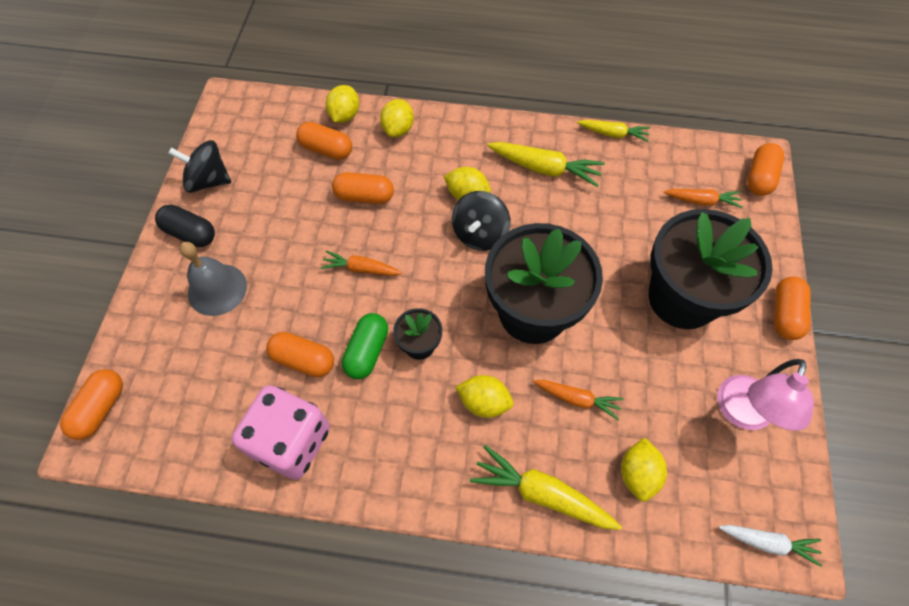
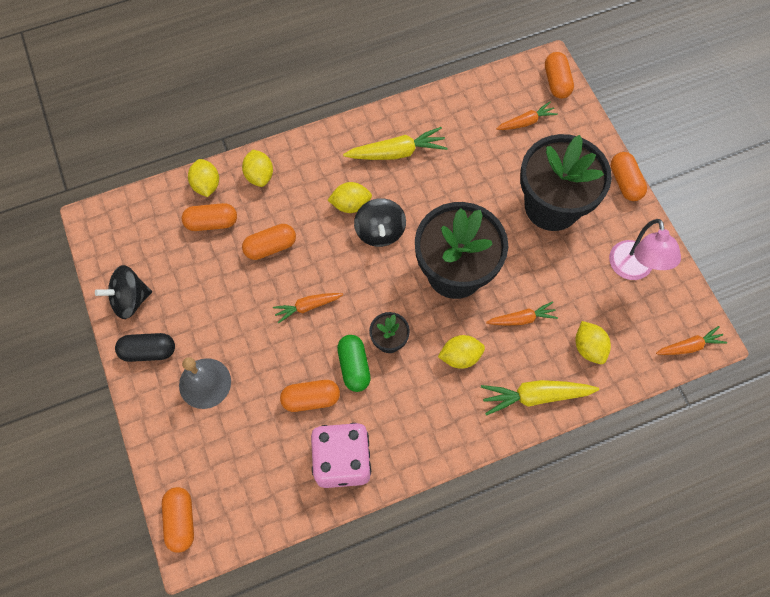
camera: 30 degrees left, 5 degrees up
(613, 134) = (432, 97): yellow carrot -> none
(768, 542) = (689, 346): white carrot -> orange carrot

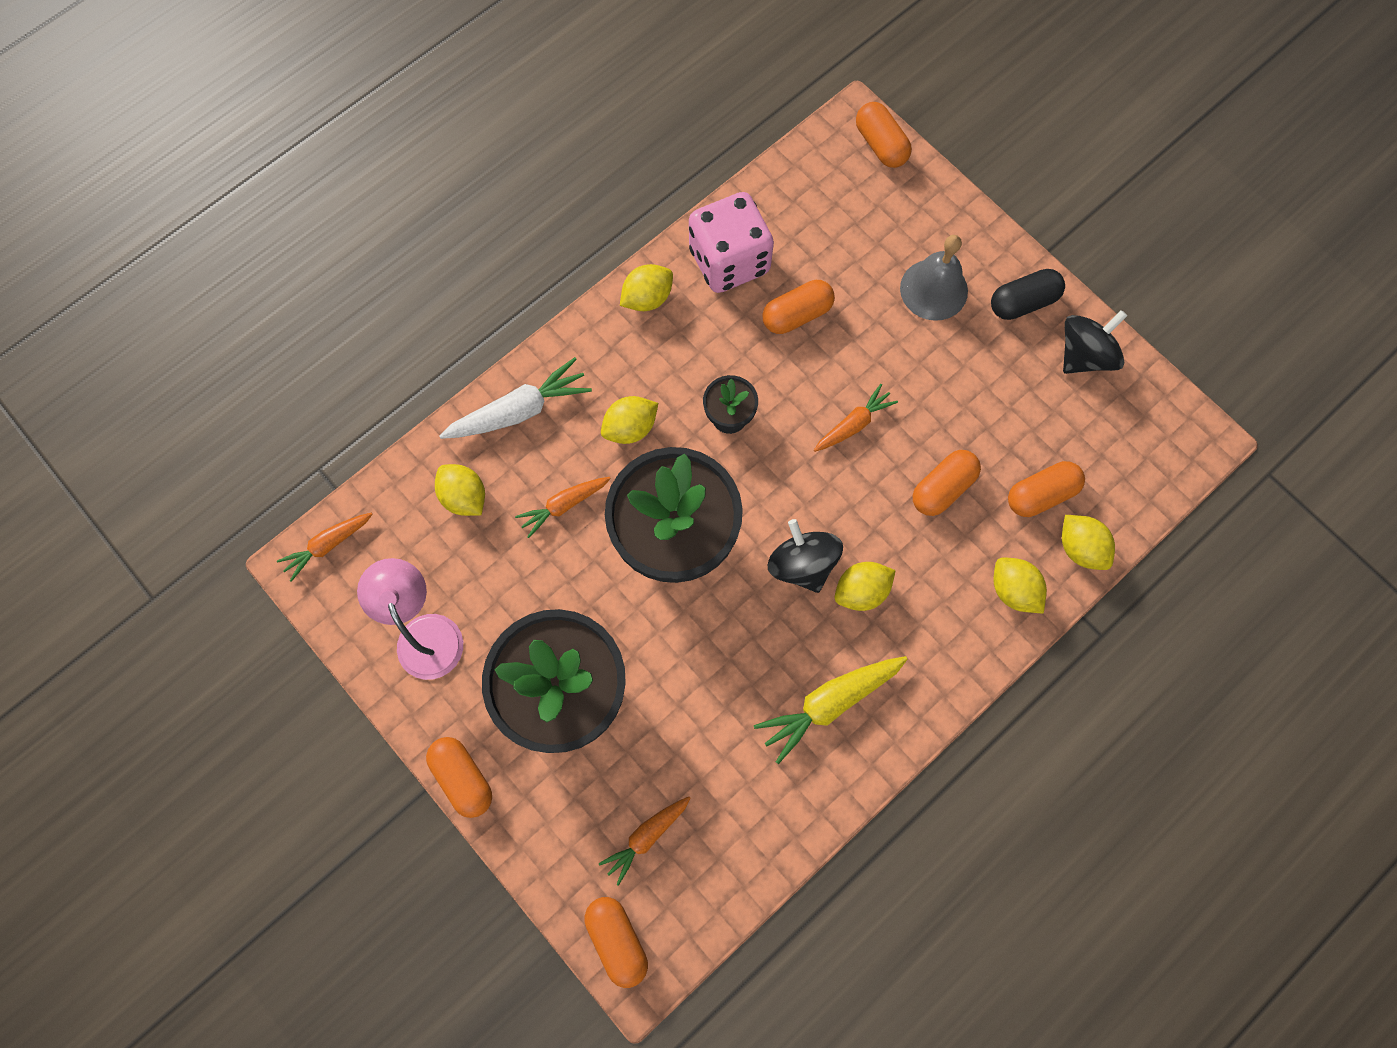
camera: 160 degrees right, 5 degrees up
(354, 366) = (760, 370): green capsule -> none
(415, 452) = (647, 298): none -> yellow lemon
(535, 396) = (520, 410): yellow carrot -> white carrot

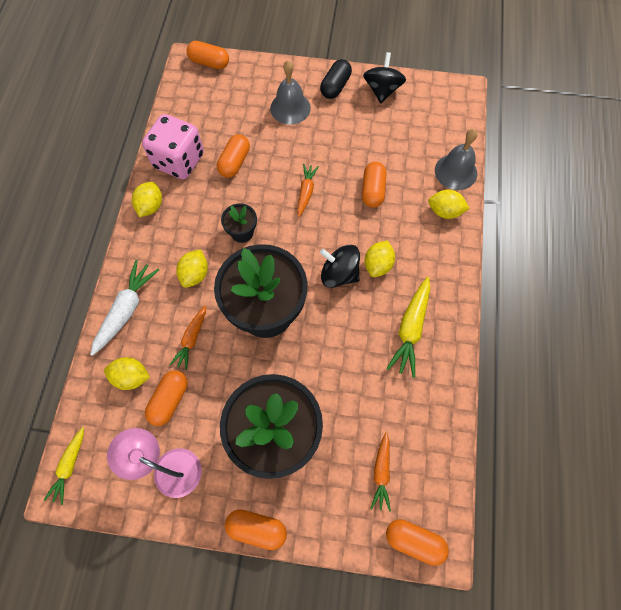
camera: 40 degrees left, 5 degrees down
(327, 545) = (69, 466): orange carrot -> yellow carrot
(1041, 495) = (418, 161): orange capsule -> orange capsule (169, 400)
(1080, 548) = (456, 171): yellow lemon -> grey bell

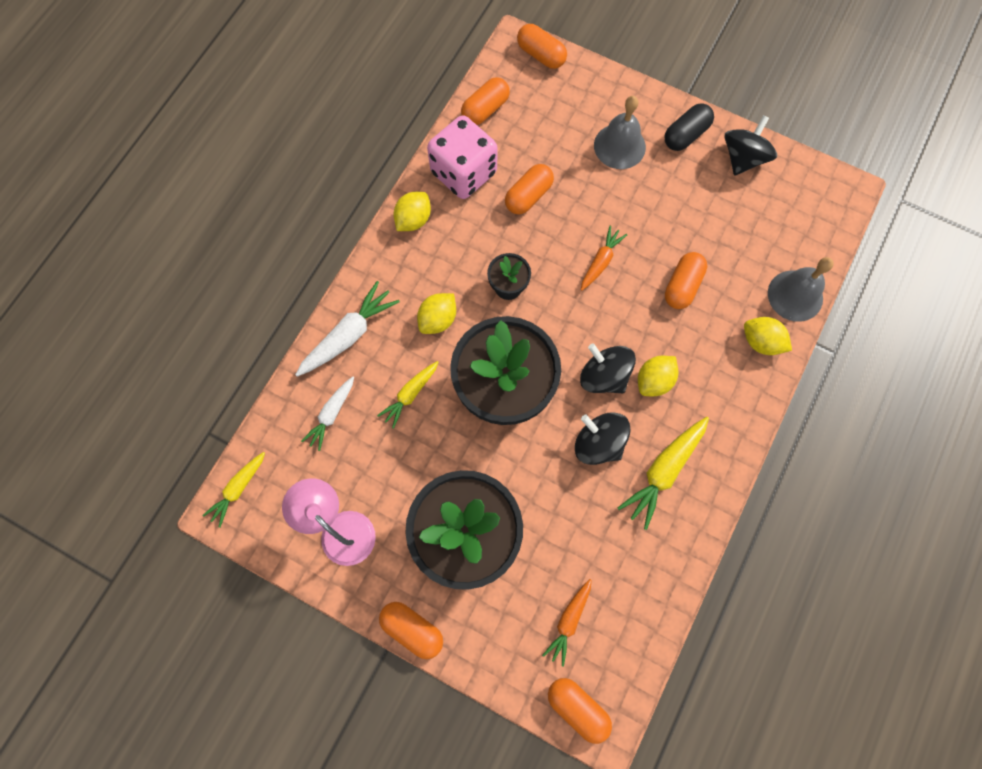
camera: 20 degrees right, 5 degrees up
(131, 377) = (331, 414): yellow lemon -> white carrot
(169, 400) = (364, 455): orange capsule -> orange capsule (485, 109)
(191, 339) = (410, 395): orange carrot -> yellow carrot
(353, 325) = (598, 443): none -> black spinning top

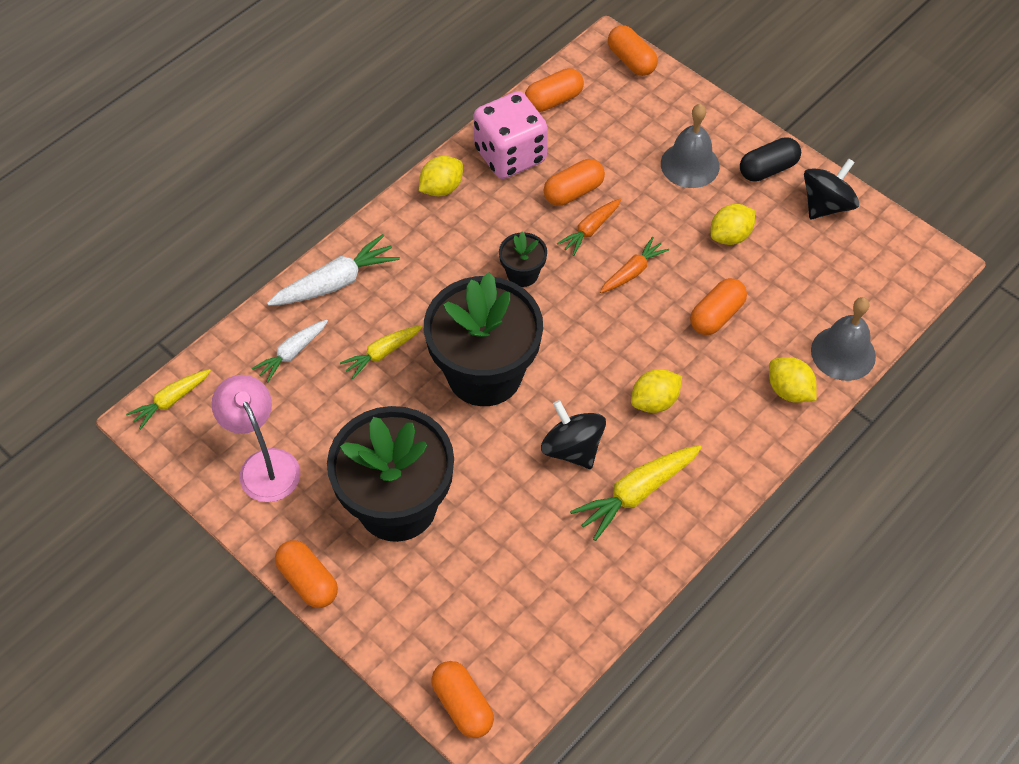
camera: 15 degrees right, 15 degrees down
(438, 320) = (436, 289): yellow lemon -> yellow lemon (730, 236)
(568, 621) = (481, 616): orange carrot -> orange carrot (590, 230)
(604, 376) = (599, 384): black spinning top -> none

